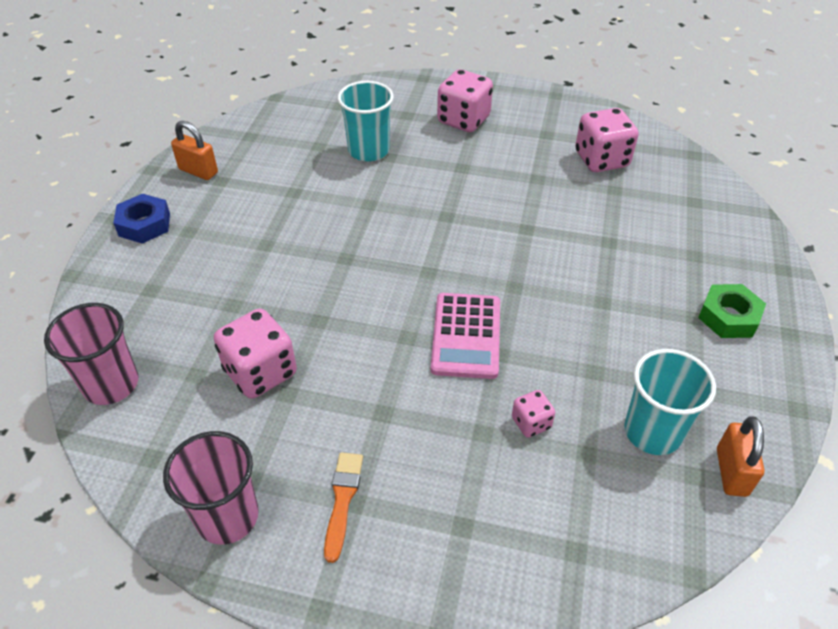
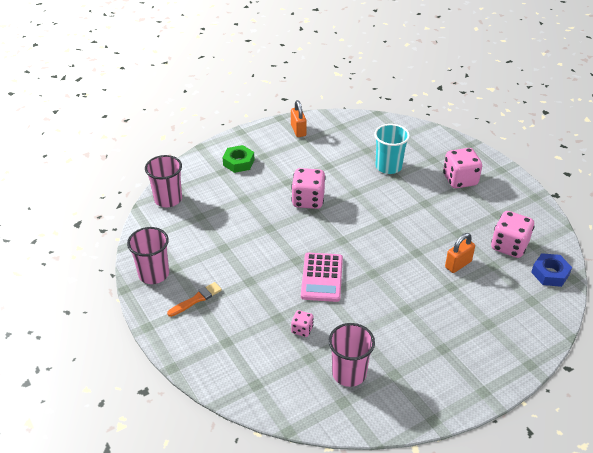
camera: 45 degrees right, 5 degrees down
(144, 224) = (249, 142): blue nut -> blue nut (550, 273)
(260, 372) = (223, 232): pink dice -> pink dice (308, 200)
(466, 336) = (322, 277): pink calculator -> pink calculator turned 45 degrees counterclockwise
(652, 432) = (349, 373): turquoise cup -> pink cup
(728, 317) = (461, 361): green nut -> green nut (238, 162)
(731, 472) = (361, 414): orange padlock -> orange padlock (458, 264)

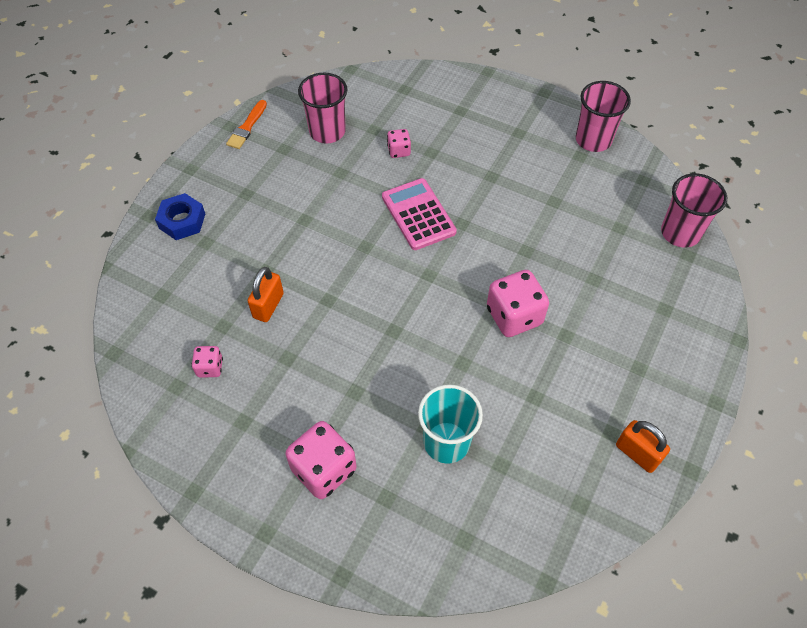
camera: 150 degrees right, 15 degrees up
(196, 299) = (525, 134): orange brush -> orange brush (247, 127)
(238, 162) = (659, 336): green nut -> none
(509, 246) = (210, 367): pink dice -> pink dice, size x0.52
(550, 273) = (145, 346): blue nut -> blue nut (182, 221)

